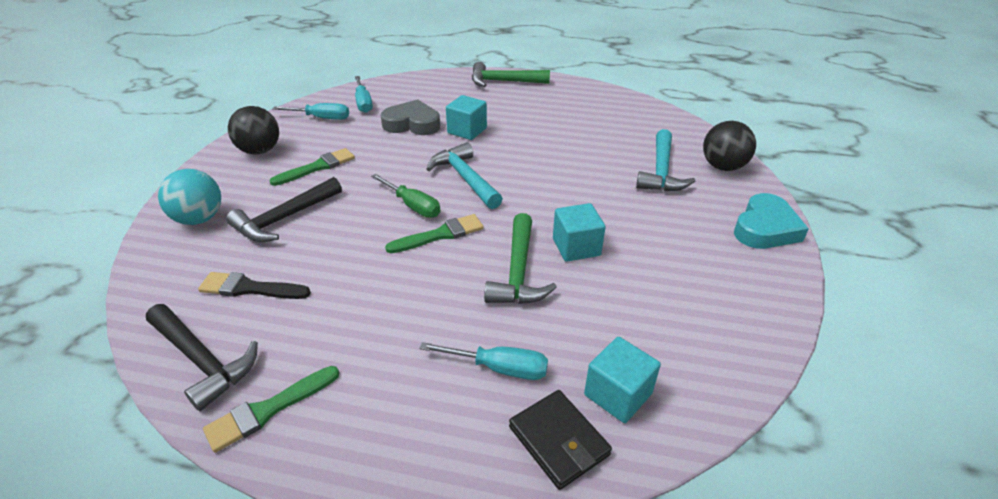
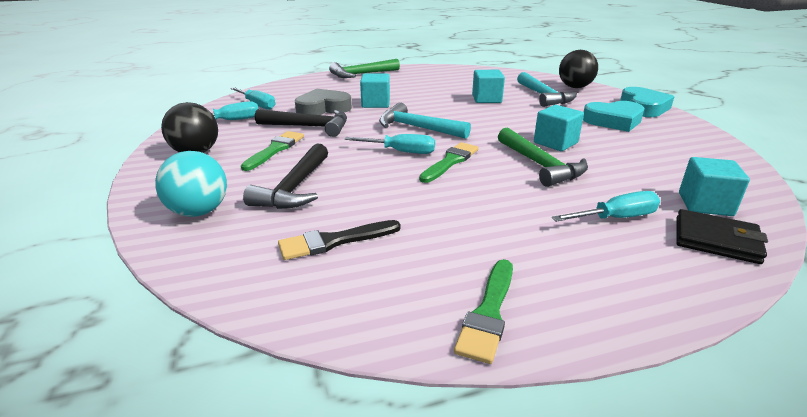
camera: 30 degrees left, 10 degrees down
(202, 360) = (366, 306): black hammer -> black hammer (309, 127)
(412, 206) = (400, 152): green screwdriver -> turquoise screwdriver
(588, 156) = (486, 99): none -> turquoise cube
(692, 237) = (613, 121): none -> turquoise heart

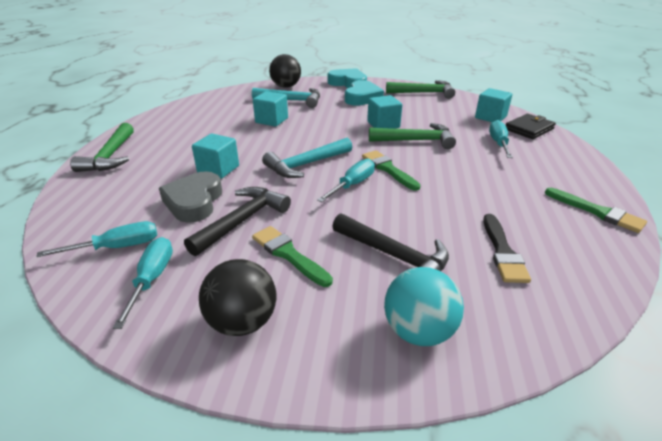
camera: 65 degrees left, 5 degrees up
(702, 149) = (423, 93): none -> green hammer

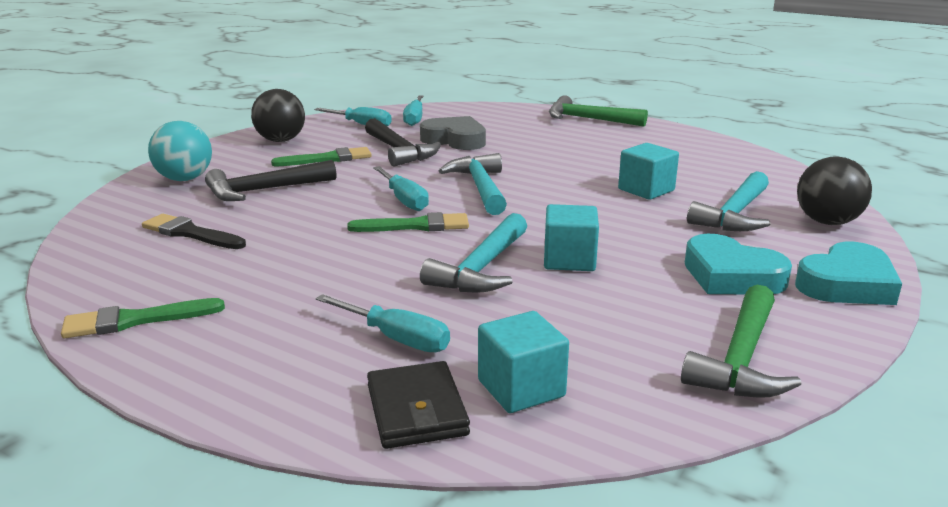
camera: 115 degrees right, 10 degrees down
(218, 169) = (513, 152): turquoise cube -> none
(416, 141) = (482, 268): green hammer -> turquoise hammer

